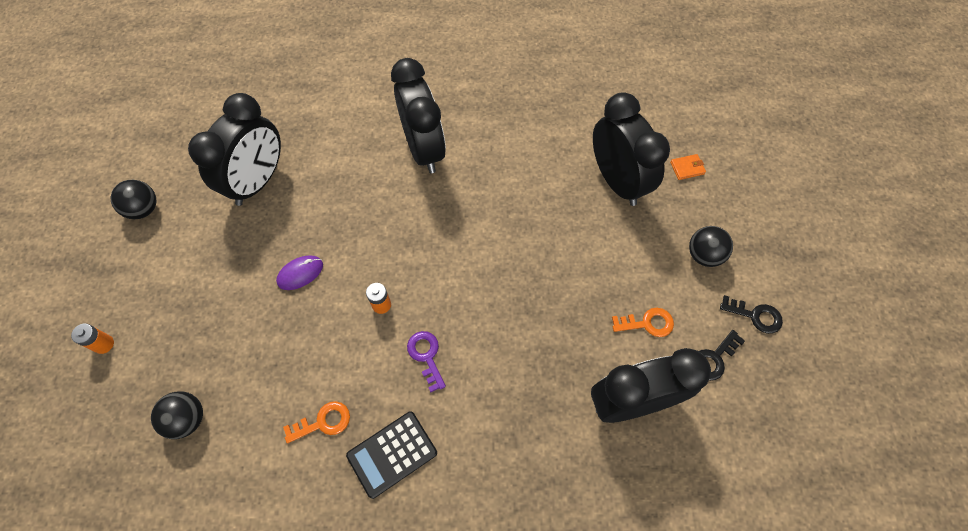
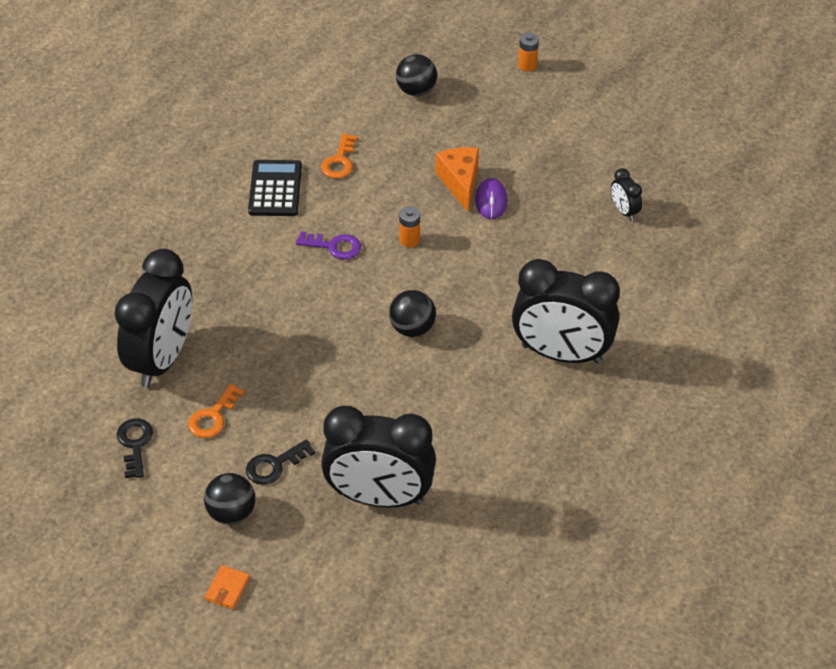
camera: 125 degrees right, 15 degrees down
(144, 209) = (654, 126): black ball -> black ball (412, 328)
(258, 181) = (624, 211): black clock -> black clock, size x0.42
(293, 307) = (460, 183): none -> orange cheese
(687, 168) = (338, 575): orange wallet -> orange wallet (227, 589)
(755, 315) = (136, 508): black key -> black key (275, 465)

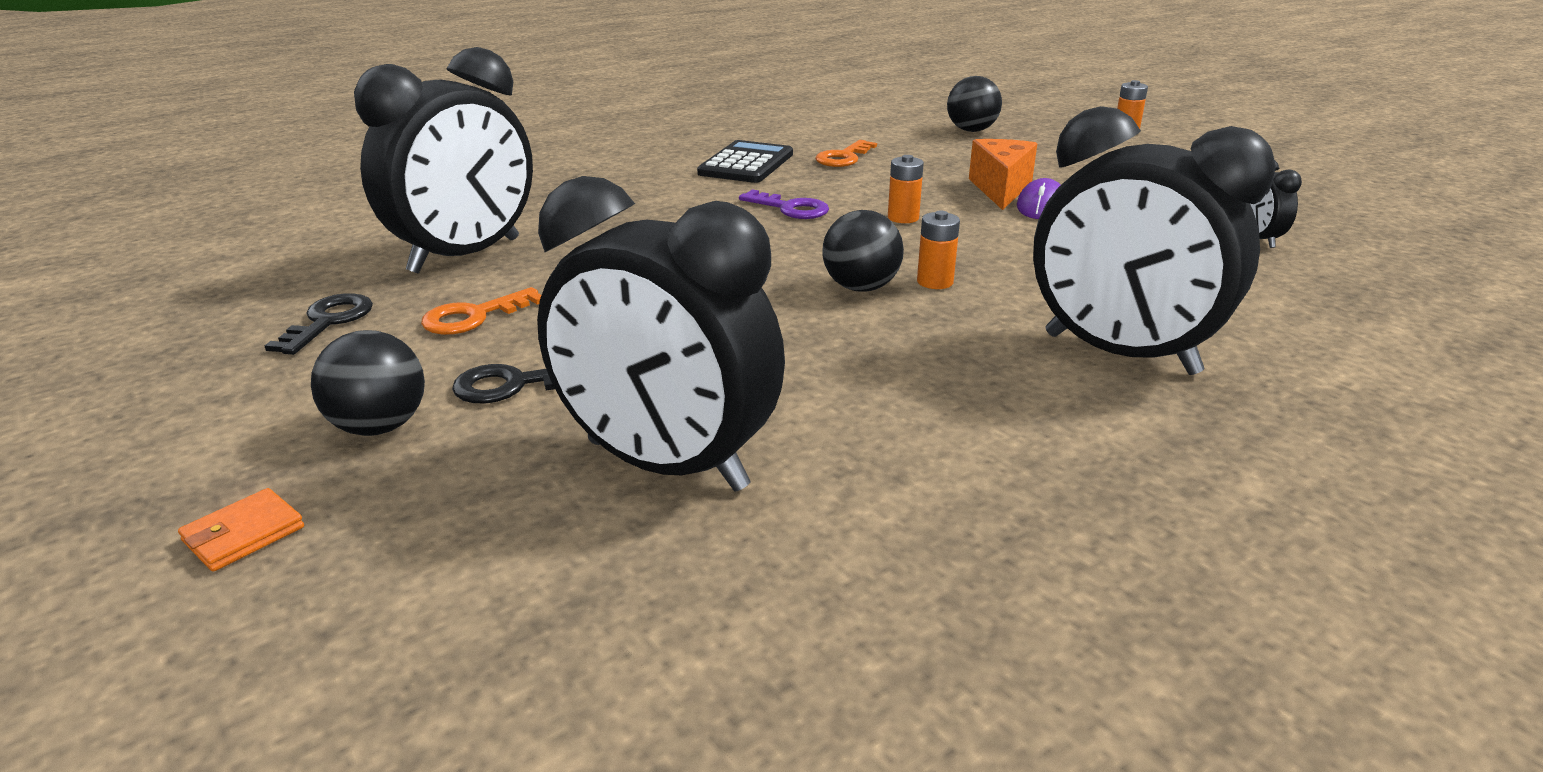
camera: 20 degrees right, 20 degrees down
(451, 311) = (935, 282): none -> orange battery

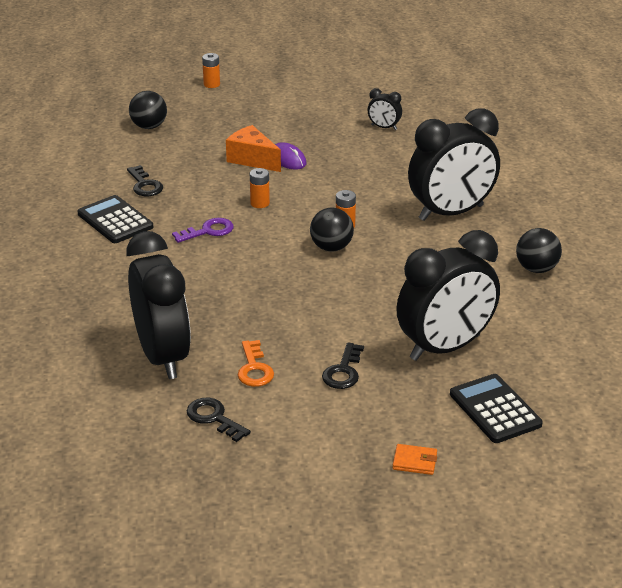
camera: 60 degrees left, 5 degrees up
(243, 534) = (414, 462): orange wallet -> orange wallet turned 60 degrees counterclockwise
(379, 426) = (351, 416): black ball -> black ball (536, 269)
(477, 592) = (495, 409): none -> black calculator
(843, 157) = (145, 185): orange key -> black key

